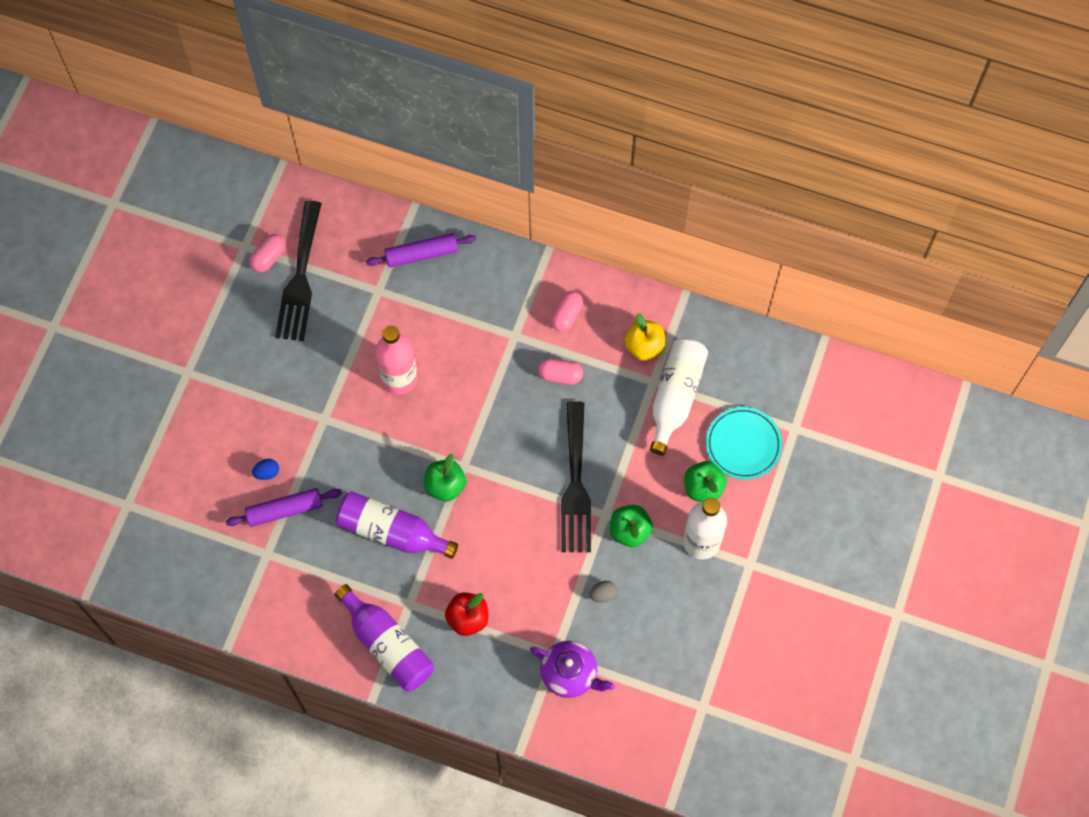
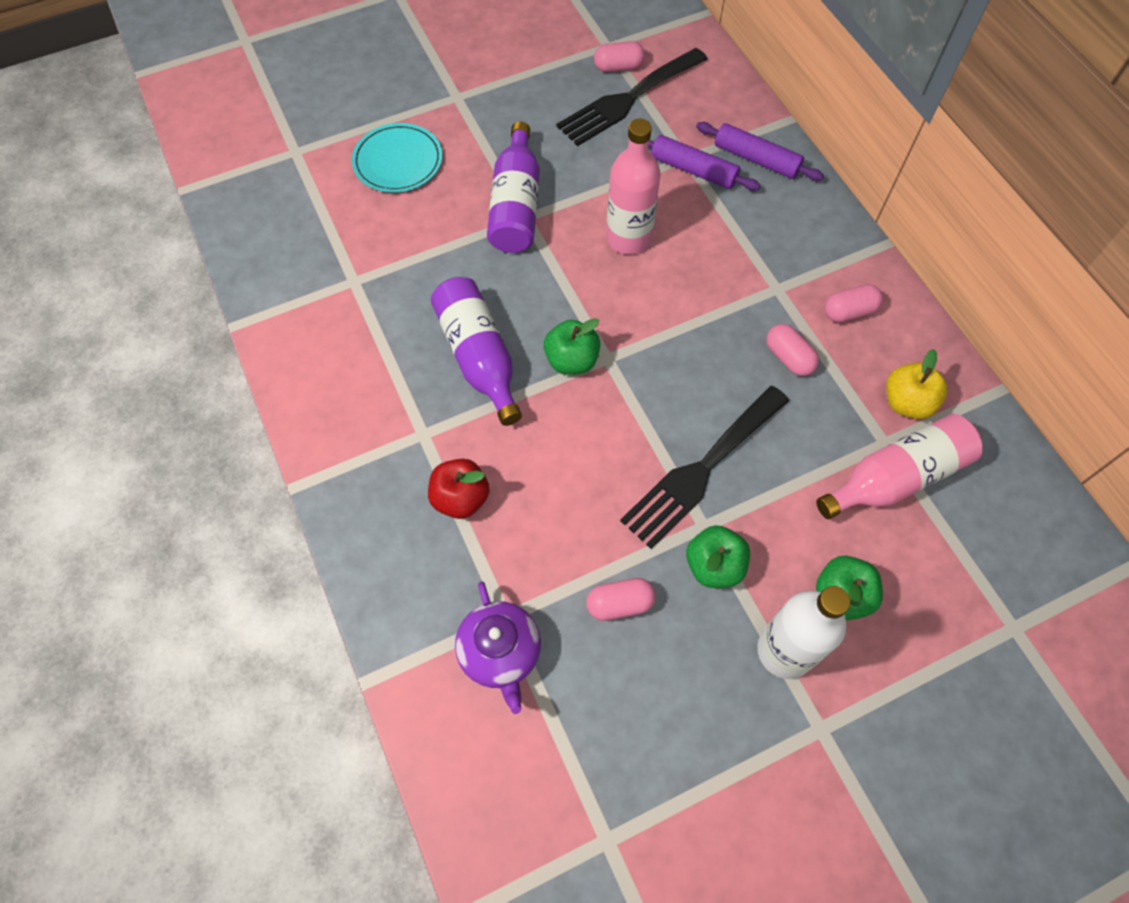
camera: 45 degrees right, 5 degrees down
(267, 473) = (430, 219): blue egg -> none
(285, 510) = (409, 260): purple rolling pin -> purple rolling pin (693, 170)
(388, 645) = (362, 452): purple bottle -> purple bottle (516, 205)
(603, 594) = (619, 604): grey egg -> pink capsule
(675, 397) = (896, 477): white bottle -> pink bottle
(743, 444) = (933, 591): turquoise plate -> turquoise plate (398, 161)

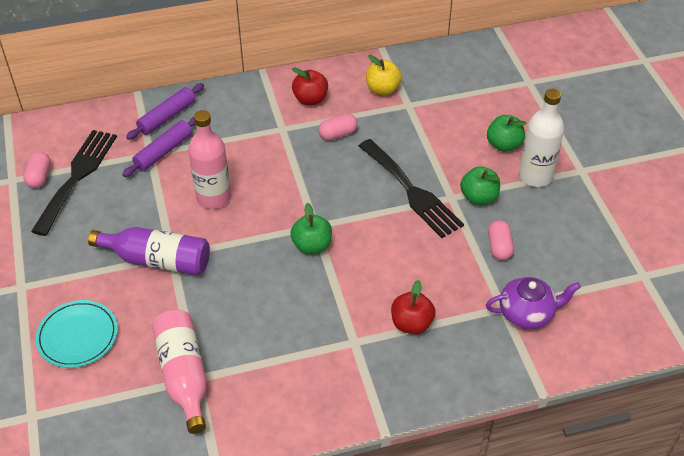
camera: 80 degrees left, 15 degrees down
(479, 357) = (295, 300): purple bottle -> none
(628, 100) = (77, 176): black fork -> black fork turned 135 degrees counterclockwise
(849, 312) = (310, 99): pink capsule -> red apple
(896, 477) = (432, 105): pink bottle -> pink bottle (184, 375)

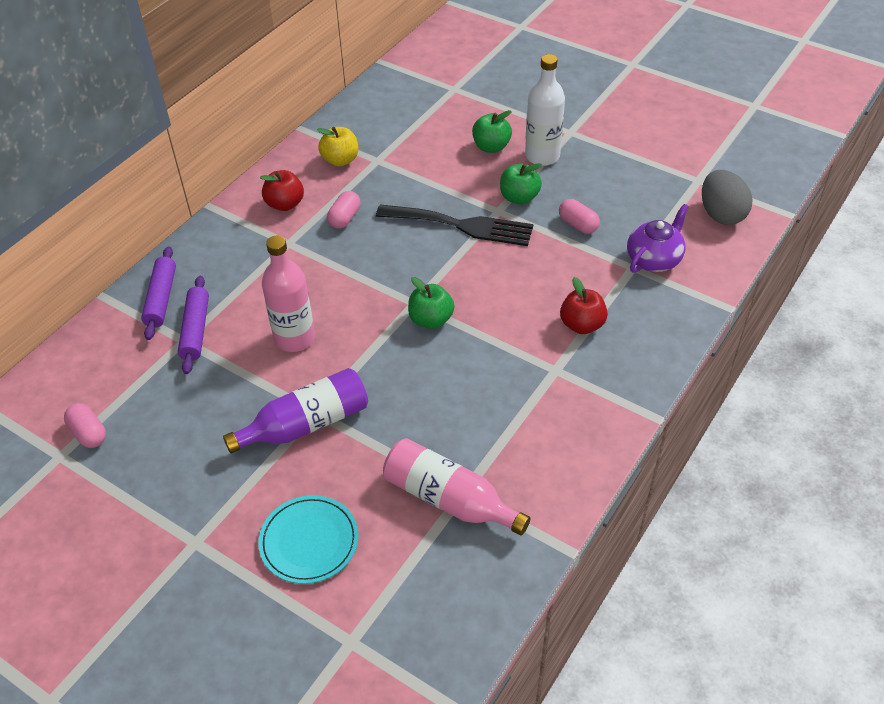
camera: 40 degrees left, 0 degrees up
(77, 176) = (131, 407): black fork -> none
(628, 316) = (721, 214): none -> grey egg

